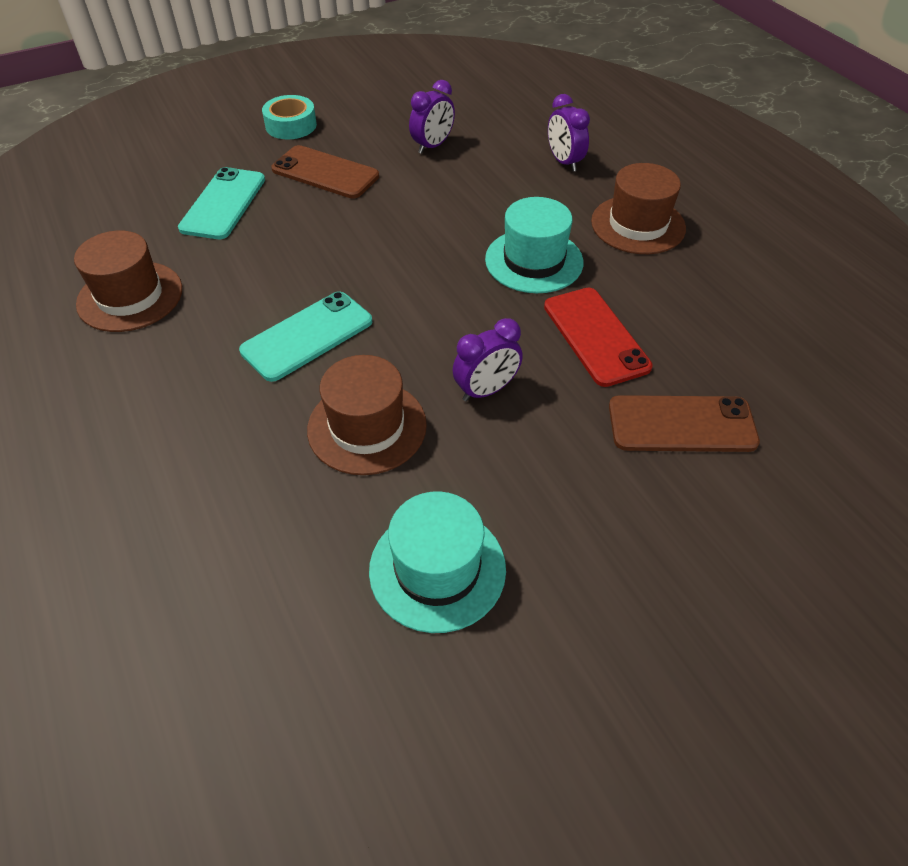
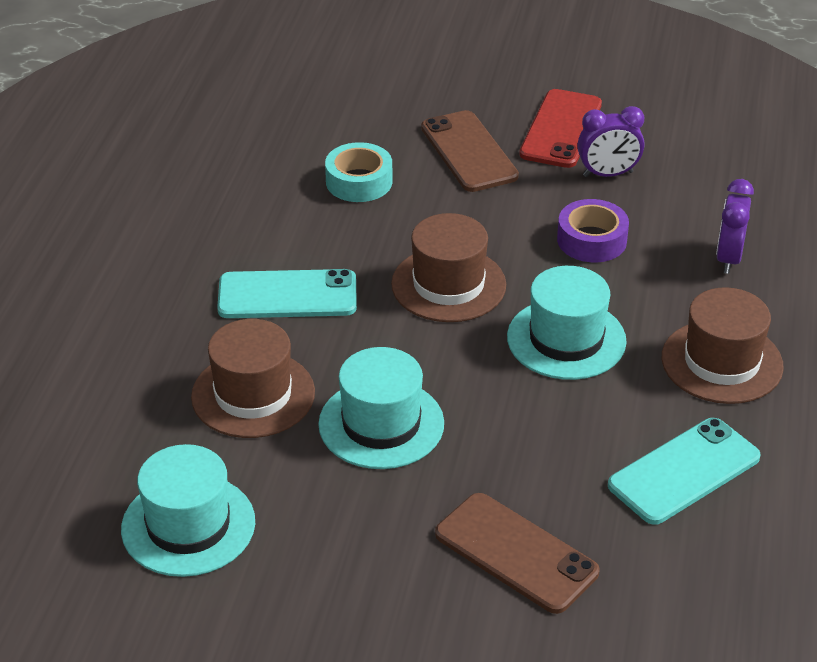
camera: 40 degrees right, 10 degrees down
(130, 296) = (187, 186): brown hat -> brown hat (448, 285)
(223, 204) = (345, 138): turquoise phone -> turquoise phone (684, 471)
(291, 125) = (491, 86): turquoise tape -> turquoise tape (359, 181)
(472, 190) = (591, 240): none -> purple tape
(486, 390) = (381, 424): purple clock -> turquoise hat
(595, 336) = (536, 437): red phone -> red phone (561, 129)

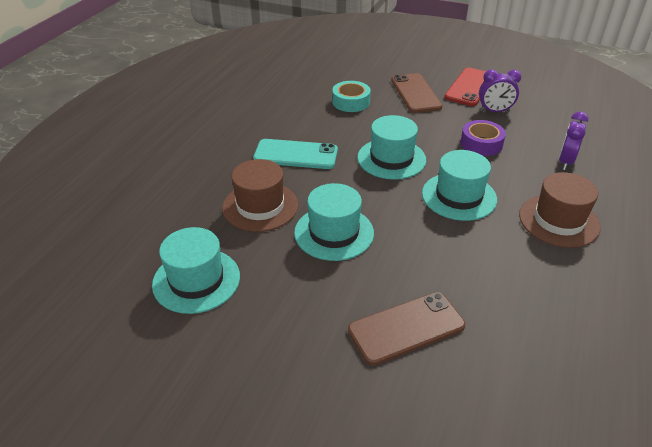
camera: 10 degrees right, 0 degrees up
(448, 285) = (391, 159): brown hat -> turquoise hat
(516, 553) = (406, 328): brown phone -> brown phone turned 75 degrees counterclockwise
(684, 471) = (529, 287): turquoise phone -> none

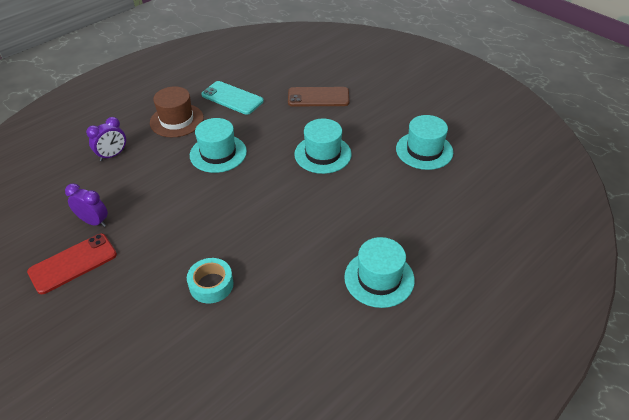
camera: 155 degrees left, 5 degrees up
(260, 206) = (364, 189): brown hat -> none
(296, 155) = (310, 230): turquoise phone -> turquoise phone (232, 98)
(391, 159) = (235, 199): turquoise hat -> turquoise hat (379, 278)
(415, 93) = (135, 274): brown phone -> none
(481, 144) = (150, 190): purple tape -> none

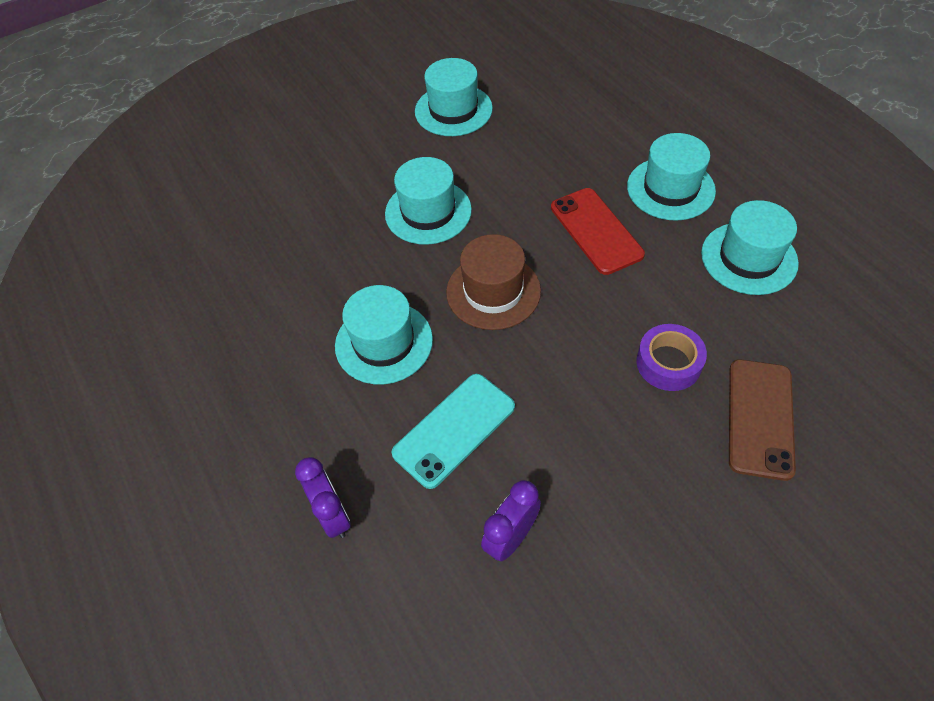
camera: 75 degrees left, 10 degrees up
(73, 263) = (607, 565): red phone -> red phone (596, 231)
(176, 120) = (266, 404): brown hat -> brown hat (493, 291)
(211, 285) = (668, 363): turquoise tape -> purple tape
(232, 98) = (237, 314): turquoise phone -> turquoise phone (454, 429)
(315, 331) = (749, 258): none -> turquoise hat
(318, 97) = (288, 200): brown phone -> brown phone (760, 418)

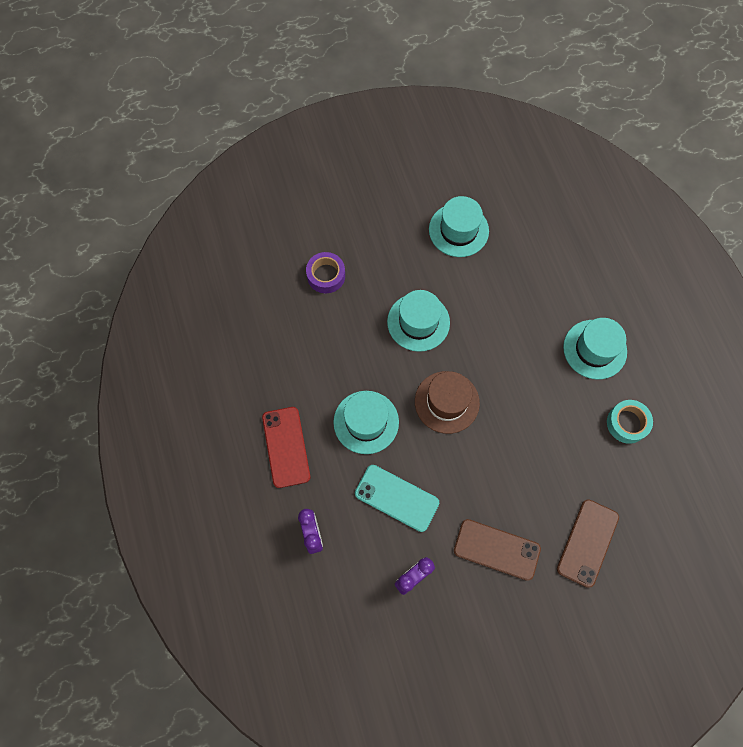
camera: 10 degrees right, 15 degrees up
(454, 429) = (396, 498): turquoise phone -> turquoise phone turned 60 degrees clockwise
(596, 231) = (530, 371): red phone -> red phone (286, 447)
(628, 462) = (496, 549): none -> brown phone
(668, 363) = (544, 488): purple tape -> purple tape (326, 275)
(749, 258) = (627, 423): turquoise hat -> turquoise tape

